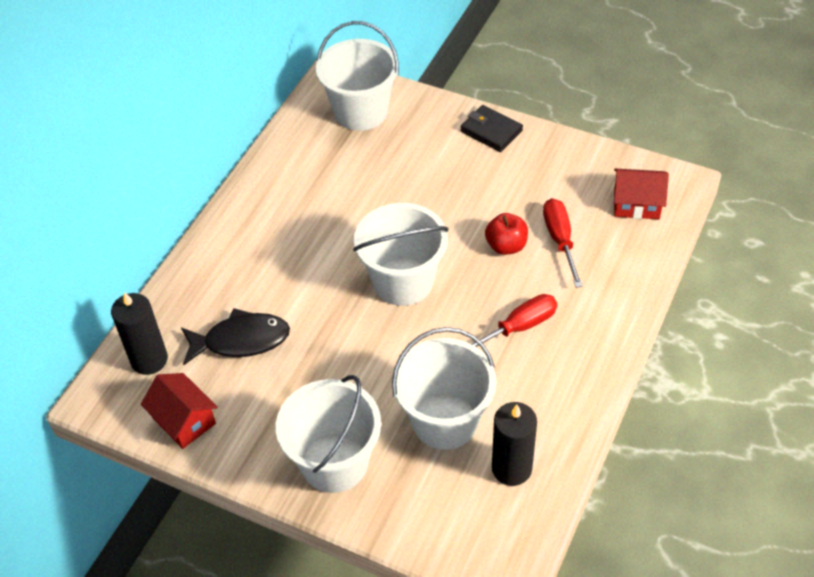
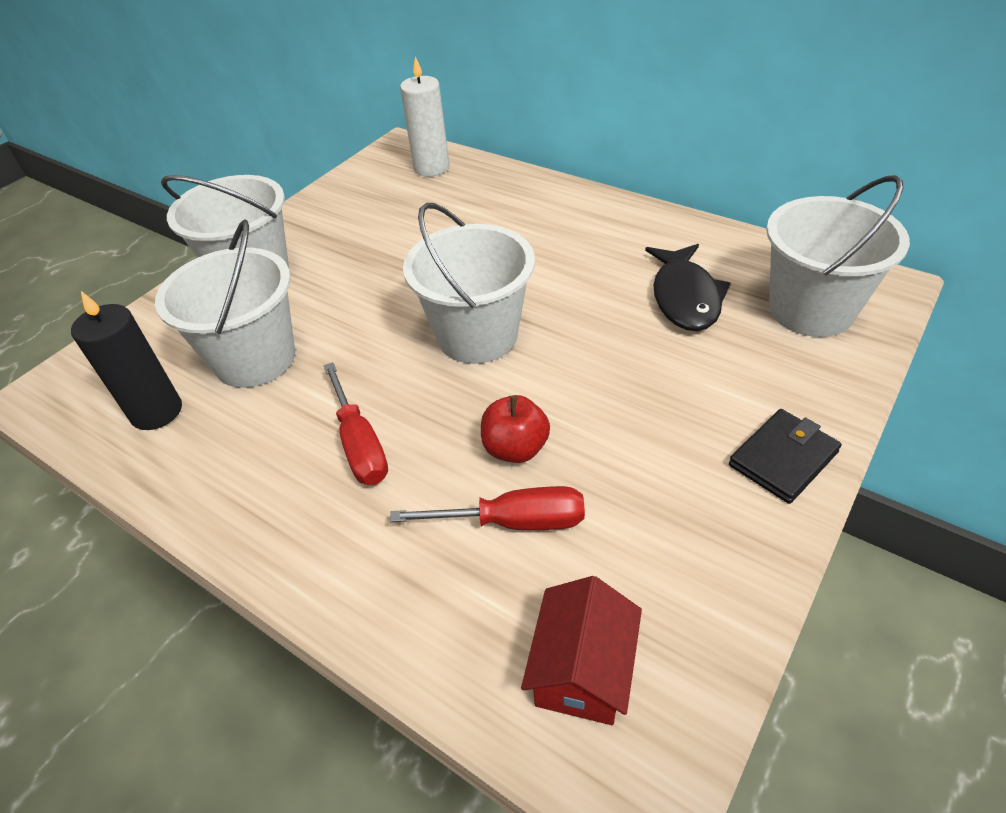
camera: 100 degrees right, 5 degrees down
(149, 360) = (431, 168): black candle -> white candle
(184, 421) = (353, 188): red house -> none
(241, 340) = (433, 217): black fish -> black fish (685, 297)

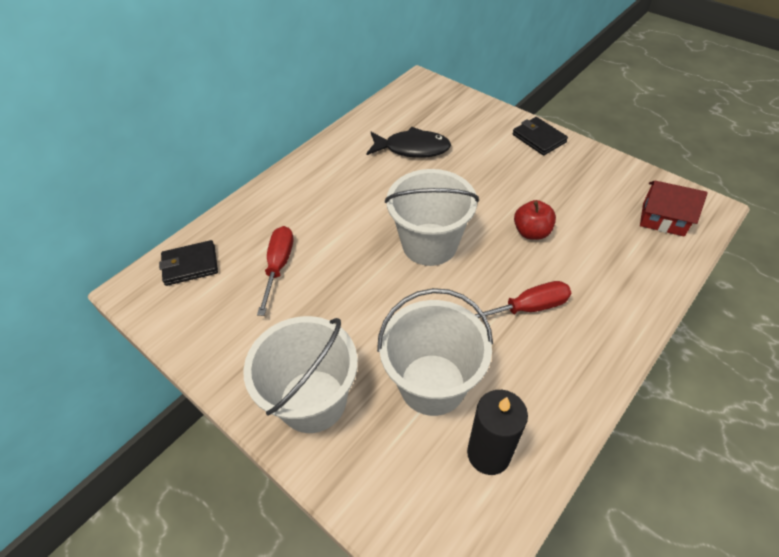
camera: 85 degrees left, 5 degrees up
(431, 168) = (190, 265): white candle -> black wallet
(512, 522) = (583, 237): red screwdriver -> red screwdriver (278, 266)
(811, 310) = (434, 107): white bucket -> none

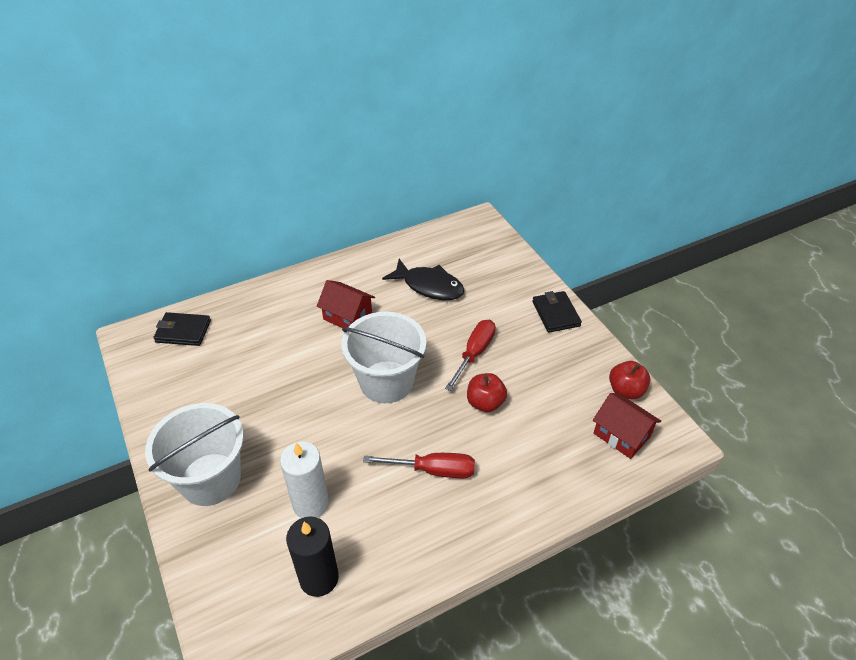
camera: 20 degrees right, 5 degrees down
(278, 266) = (250, 357): red screwdriver -> red screwdriver (474, 353)
(353, 198) = (347, 316): none -> red house
(432, 384) = (311, 503): white bucket -> white candle
(640, 182) = (626, 390): none -> red apple

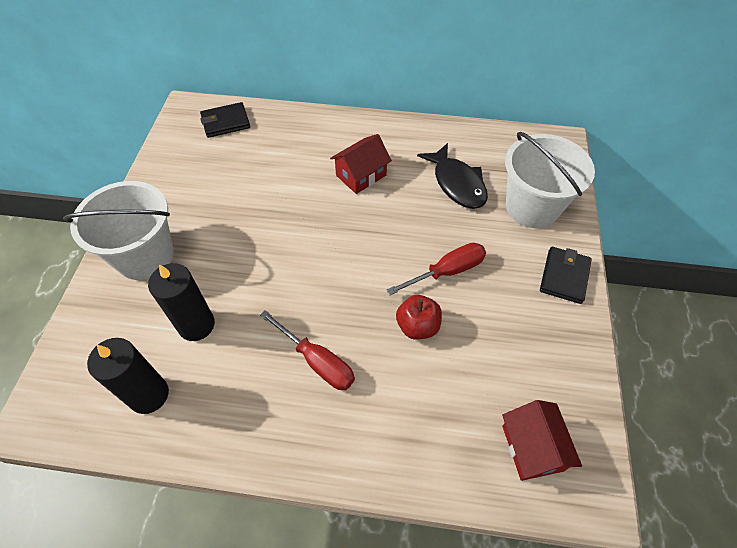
camera: 35 degrees right, 10 degrees up
(183, 331) = (226, 122): black wallet -> black wallet turned 60 degrees counterclockwise
(311, 503) = (196, 325): white candle -> black candle
(347, 316) = (361, 175): red house -> red house turned 75 degrees clockwise
(386, 382) = (345, 253): white bucket -> white bucket (532, 207)
(626, 390) = (577, 403): red apple -> none

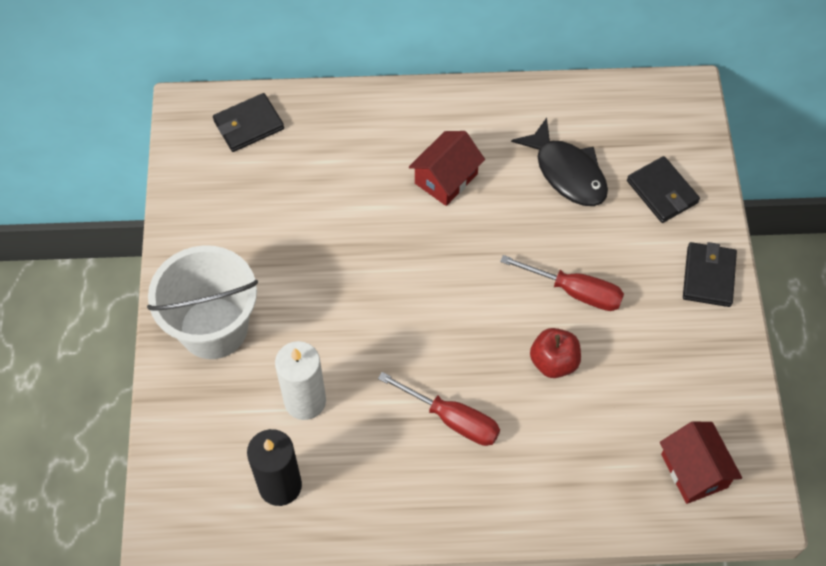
camera: 10 degrees left, 5 degrees up
(196, 325) = (305, 401): black candle -> white candle
(446, 271) = (574, 291): red screwdriver -> red screwdriver turned 60 degrees clockwise
(532, 207) = (662, 192): white bucket -> black wallet

